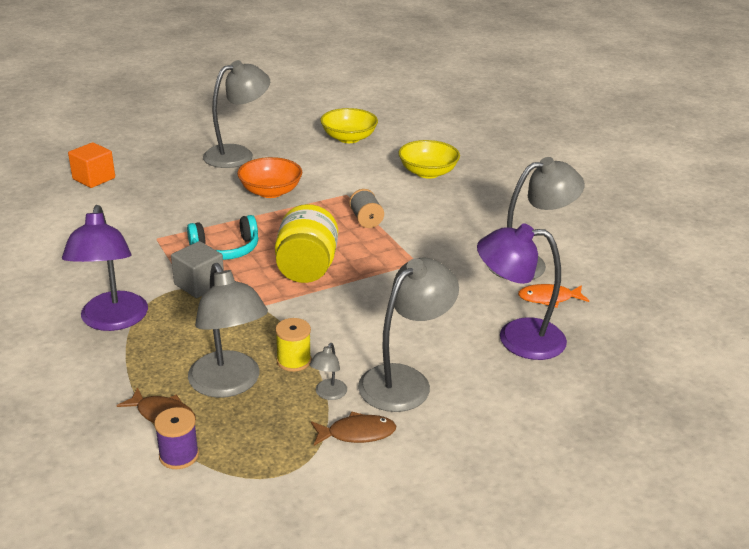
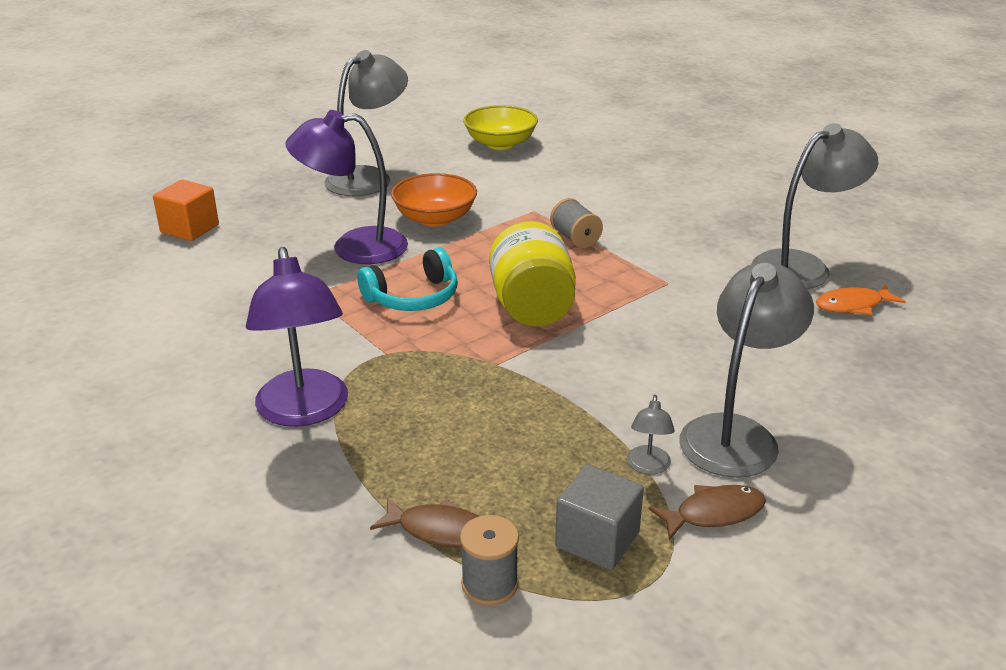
camera: 10 degrees left, 0 degrees up
(179, 455) = (489, 584): purple spool -> grey spool
(199, 284) = (401, 347): grey cube -> grey cube (597, 540)
(229, 384) = (509, 474): grey lamp -> none
(293, 361) = (579, 429): yellow spool -> none
(428, 172) = (620, 173): yellow bowl -> none
(517, 338) = (844, 359): purple lamp -> purple lamp (354, 247)

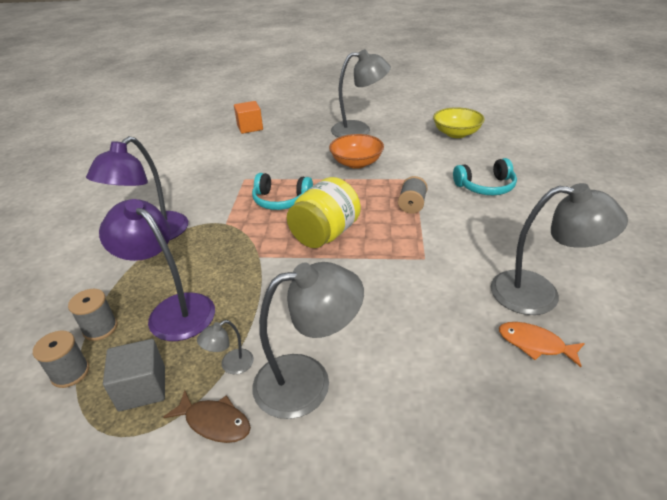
camera: 45 degrees right, 5 degrees up
(354, 247) = (297, 163): purple lamp -> purple lamp (173, 310)
(439, 530) = (100, 328): brown fish -> grey spool
(619, 190) = (485, 187): none -> turquoise headphones

